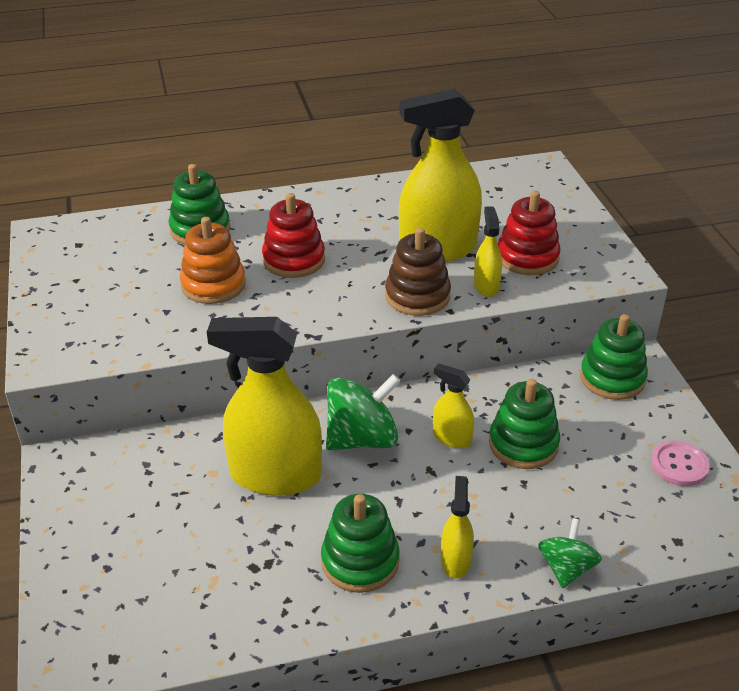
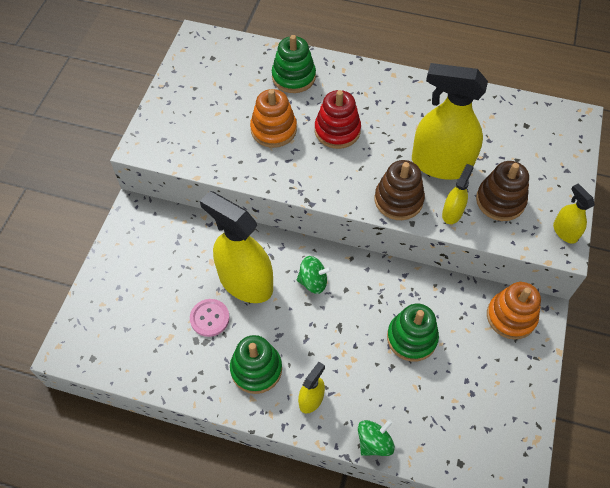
camera: 30 degrees right, 20 degrees up
(362, 439) = (313, 281): green spinning top -> green spinning top, size x0.61
(451, 438) = (369, 309): yellow spray bottle -> yellow spray bottle (565, 232)
(527, 257) = (500, 201): red stacking toy -> brown stacking toy
(612, 378) = (511, 317): green stacking toy -> orange stacking toy
(679, 465) = (505, 409): pink button -> pink button (209, 318)

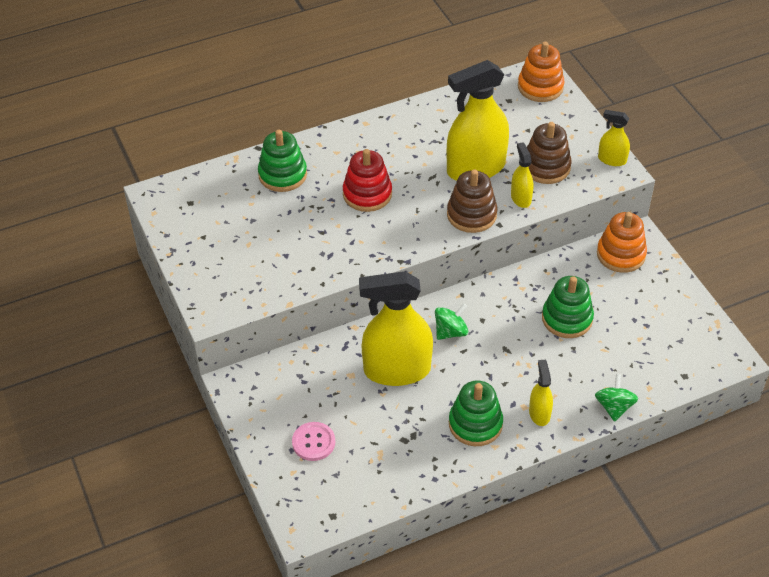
camera: 40 degrees left, 10 degrees down
(209, 318) = (397, 416): pink button -> pink button (313, 442)
(273, 129) = (313, 226): orange stacking toy -> orange stacking toy (540, 87)

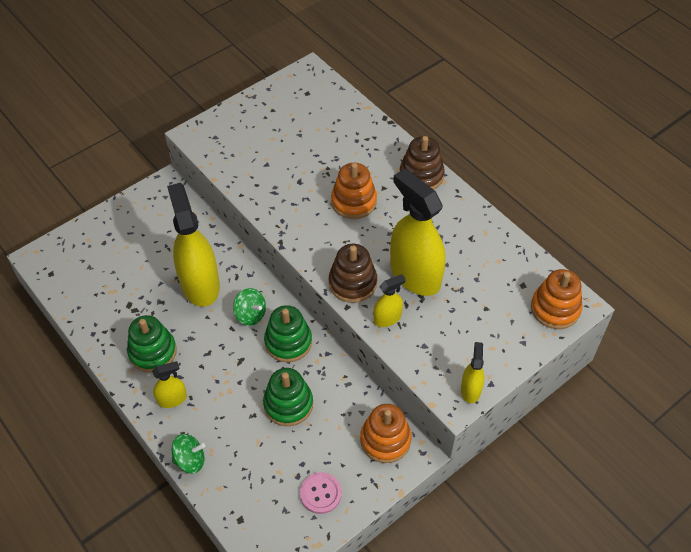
camera: 75 degrees right, 5 degrees up
(282, 175) = (357, 140): green stacking toy -> green stacking toy (288, 342)
(313, 442) = (117, 246): pink button -> pink button (320, 493)
(367, 194) = (353, 202): red stacking toy -> orange stacking toy
(546, 167) = (438, 332): brown stacking toy -> brown stacking toy (421, 175)

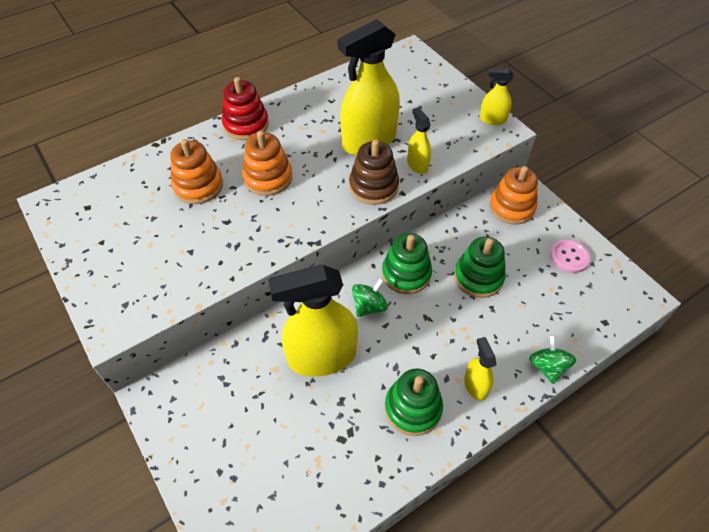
camera: 85 degrees left, 0 degrees up
(421, 175) = (246, 125): brown stacking toy -> red stacking toy
(555, 308) = (412, 63): orange stacking toy -> orange stacking toy (198, 186)

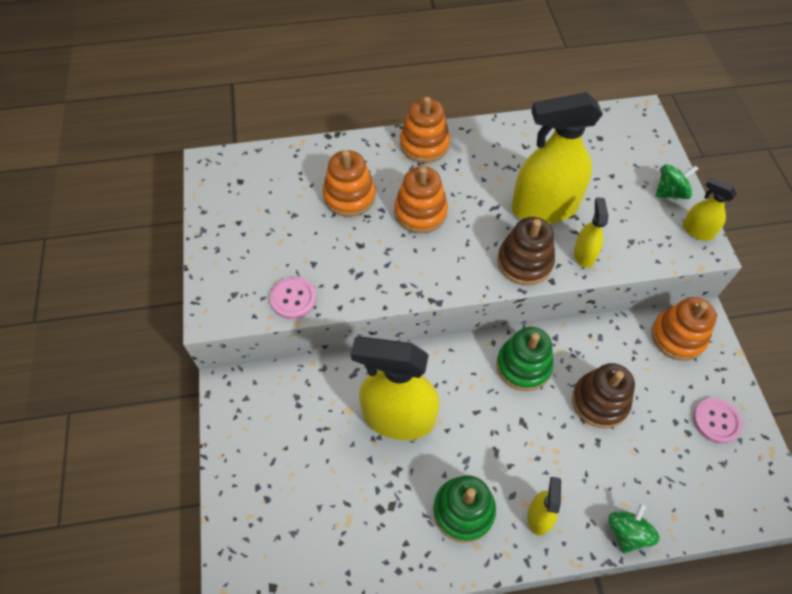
camera: 25 degrees right, 5 degrees up
(185, 287) = (293, 299): none -> pink button
(246, 125) = (424, 144): red stacking toy -> orange stacking toy
(369, 306) = (469, 385): green spinning top -> green spinning top (670, 192)
(478, 277) = (599, 401): green stacking toy -> brown stacking toy

